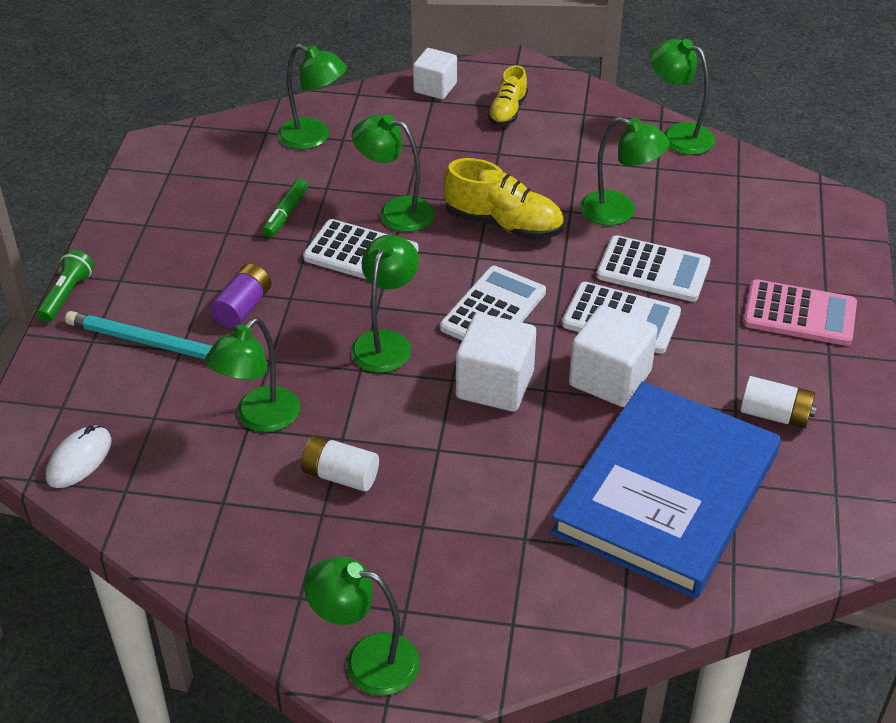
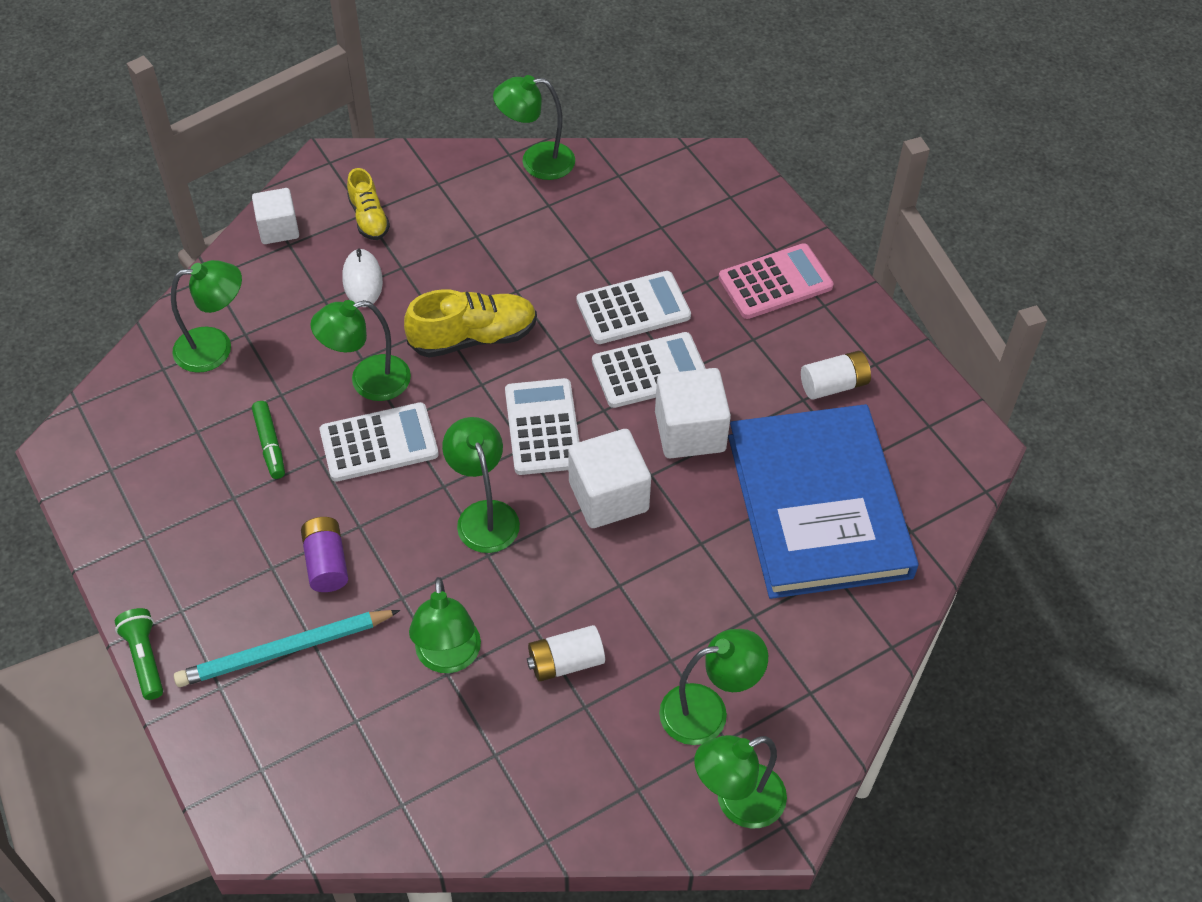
camera: 40 degrees left, 10 degrees up
(79, 459) = (331, 806): white mouse -> white mouse (362, 280)
(619, 212) = (557, 268): green lamp -> green lamp (707, 711)

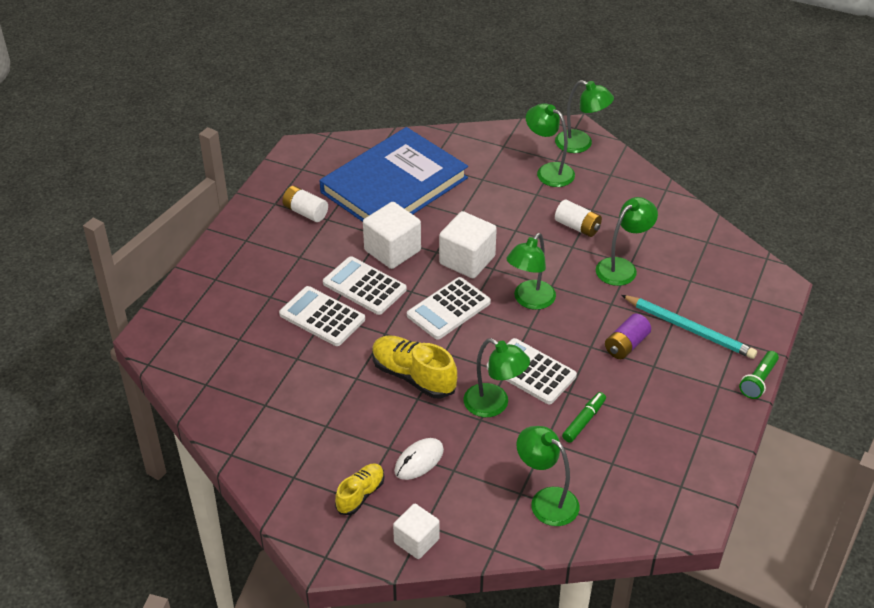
camera: 125 degrees left, 10 degrees down
(536, 161) = (227, 434): green lamp -> none
(775, 282) = (244, 267): pink calculator -> none

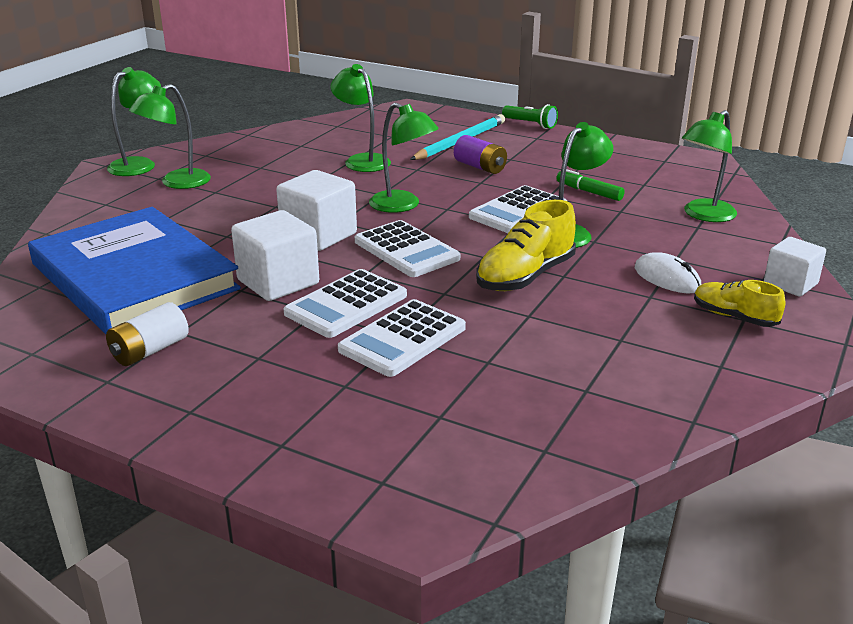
camera: 85 degrees left, 15 degrees down
(577, 227) = (286, 175): white battery -> none

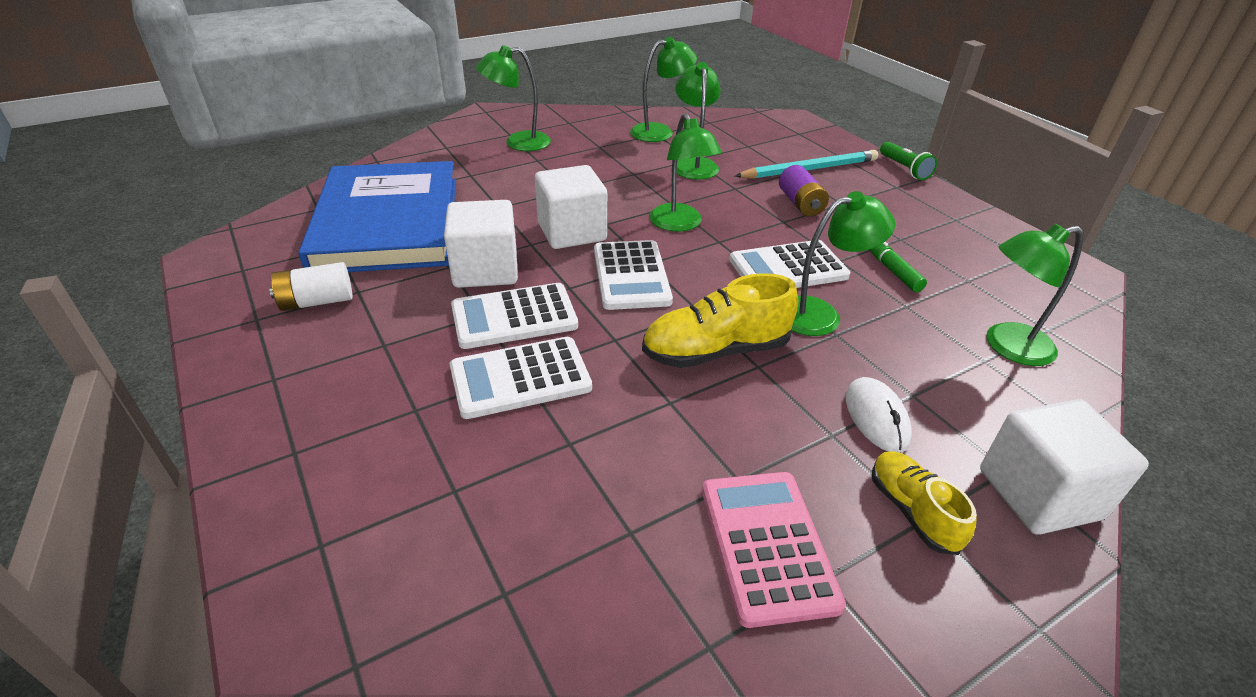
camera: 30 degrees right, 10 degrees up
(139, 164) = (510, 117): green lamp -> green lamp (660, 132)
(673, 364) = (767, 545): none -> pink calculator
(790, 284) = (1039, 494): white cube -> white cube, size x1.53

